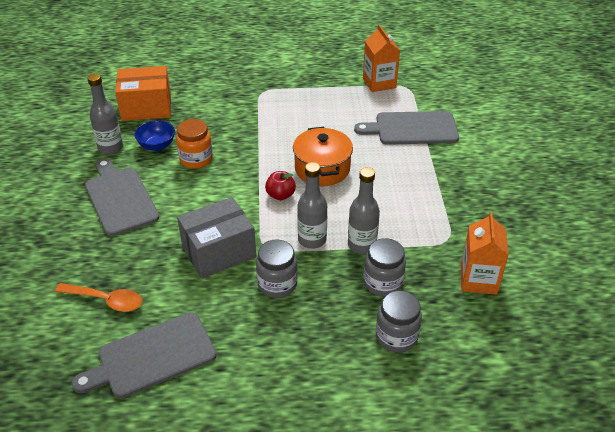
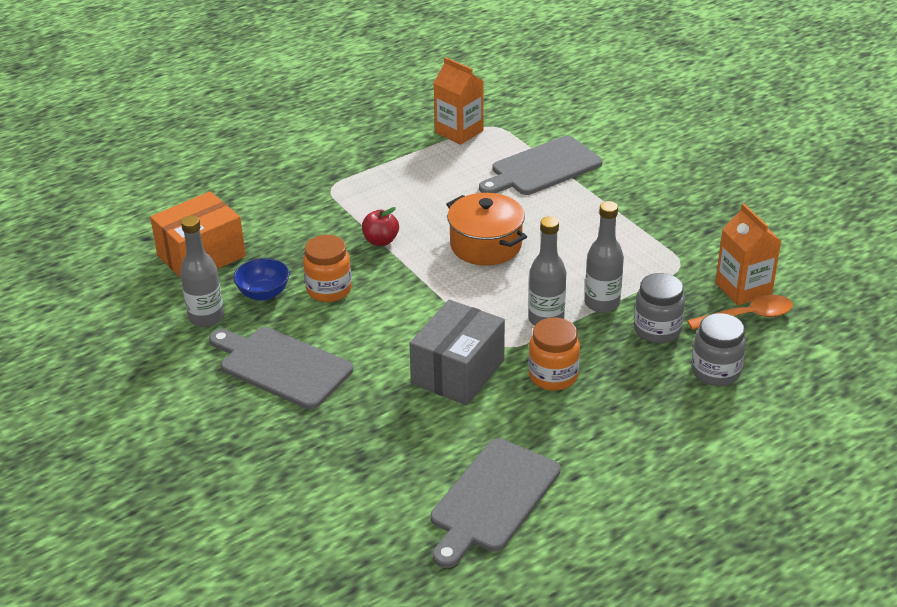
camera: 30 degrees left, 5 degrees down
(106, 300) = (383, 472): orange spoon -> orange spoon (747, 316)
(277, 284) = (553, 376): grey jar -> orange jar
(280, 195) = (467, 289): red apple -> red apple (381, 241)

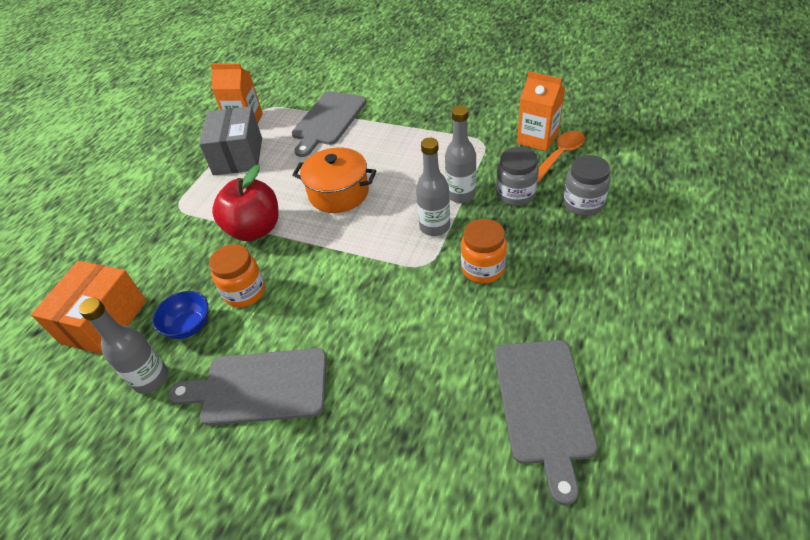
camera: 30 degrees left, 10 degrees up
(381, 241) = (255, 229): red apple -> red apple, size x1.88
(458, 372) = (411, 306): grey box -> grey box (238, 156)

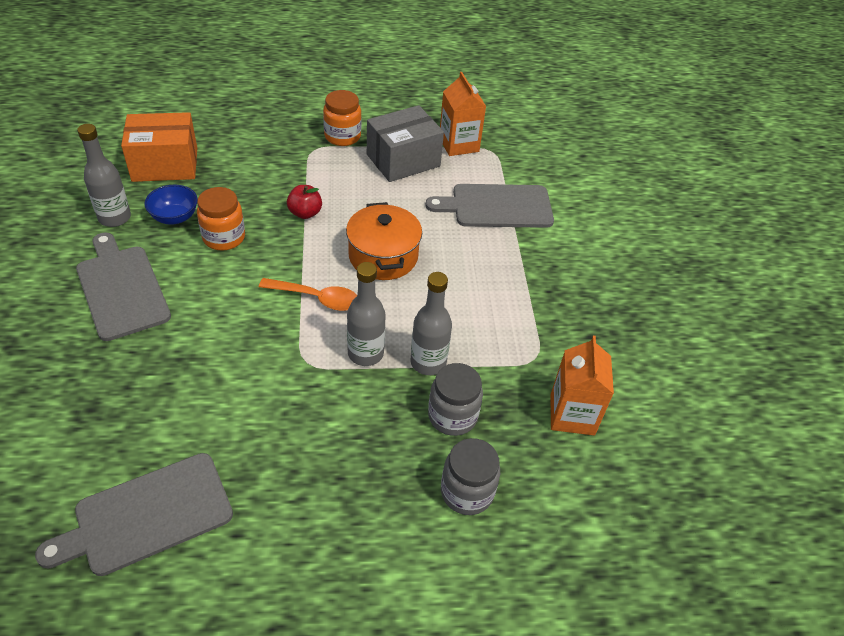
camera: 55 degrees right, 0 degrees up
(255, 229) = (305, 213): red apple -> red apple, size x0.53
(483, 268) = (318, 415): orange jar -> orange jar (342, 136)
(560, 155) = (550, 447): orange spoon -> orange spoon (317, 298)

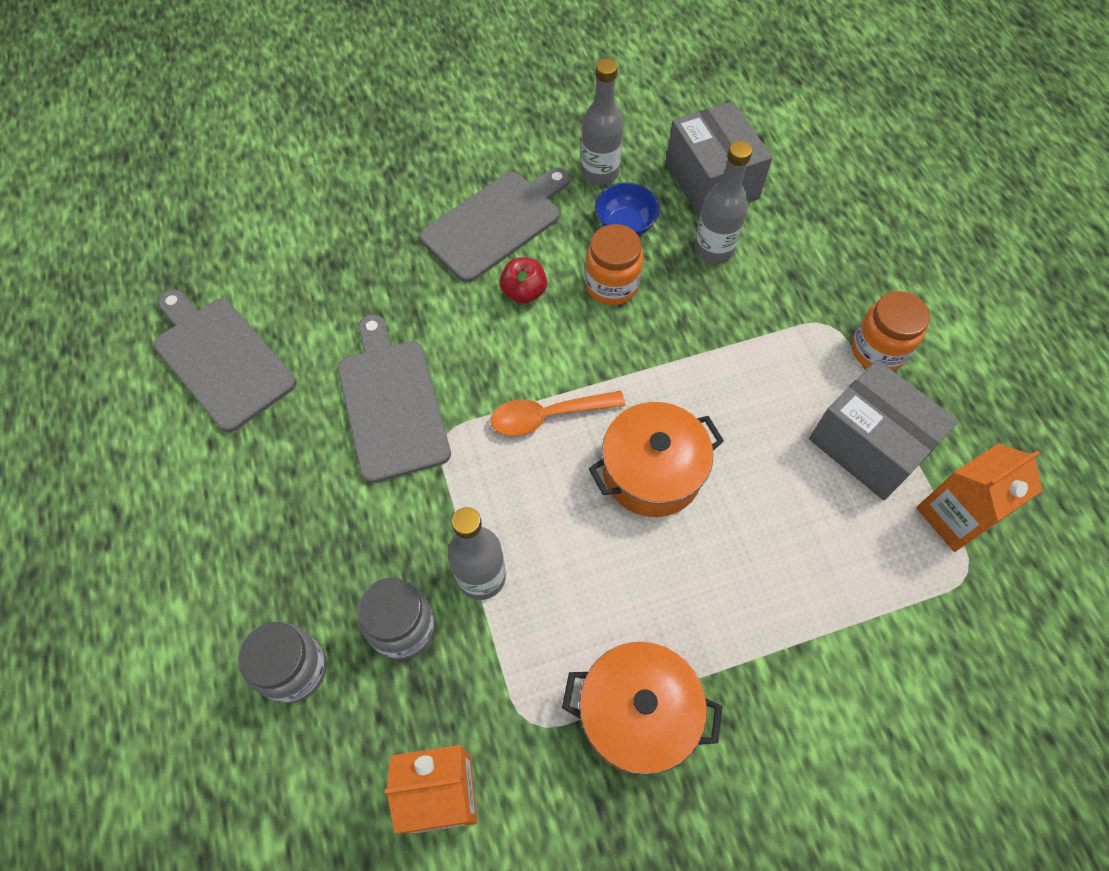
camera: 80 degrees right, 15 degrees up
(165, 164) = (711, 180): orange box -> grey box
(305, 213) = (694, 355): red apple -> red apple (524, 292)
(317, 298) = (547, 416): orange spoon -> orange spoon turned 75 degrees clockwise
(365, 353) = (475, 497): grey bottle -> grey bottle (713, 249)
(497, 206) = (830, 607): grey cutting board -> grey cutting board (391, 403)
(540, 305) = (637, 714): none -> orange pot

